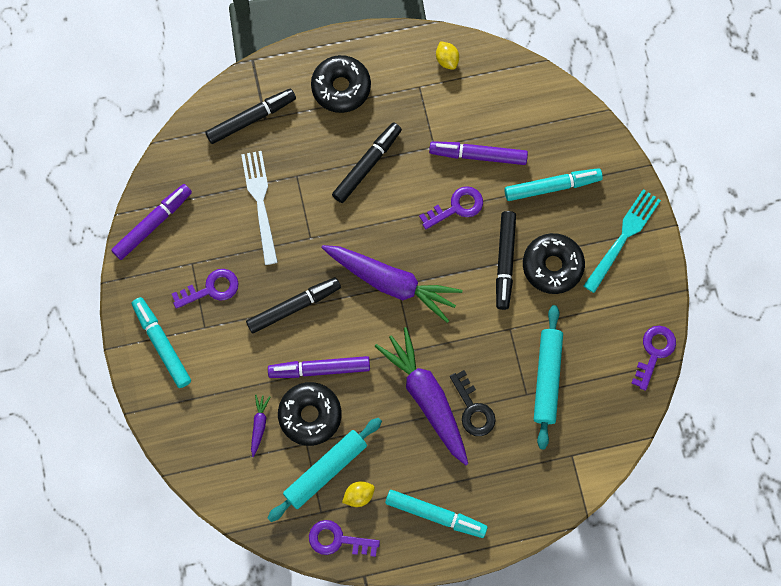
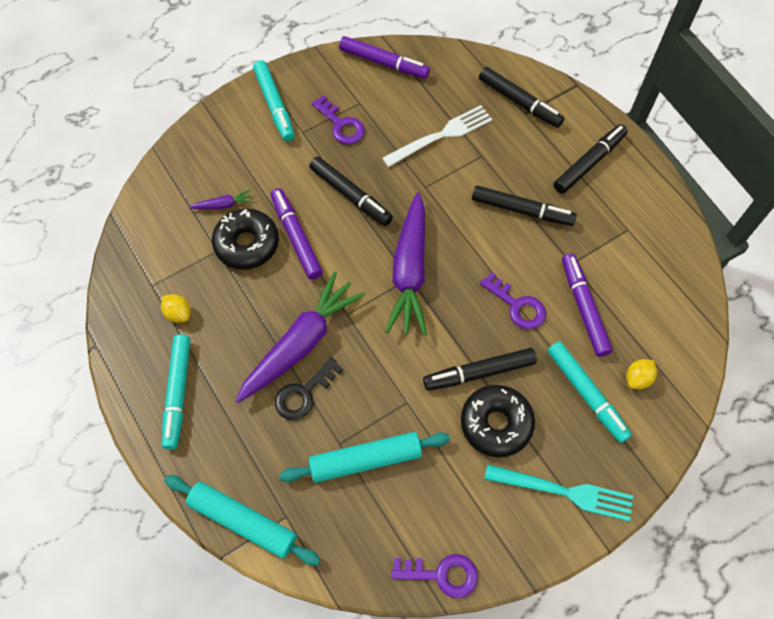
camera: 70 degrees right, 10 degrees down
(162, 344) = (274, 105): turquoise marker -> turquoise marker turned 120 degrees clockwise
(325, 470) = (195, 275): turquoise rolling pin -> turquoise rolling pin (243, 521)
(337, 539) = (128, 309): purple key -> none
(341, 87) = (589, 163): black donut -> black marker
(447, 60) = (670, 245): yellow lemon -> yellow lemon (637, 378)

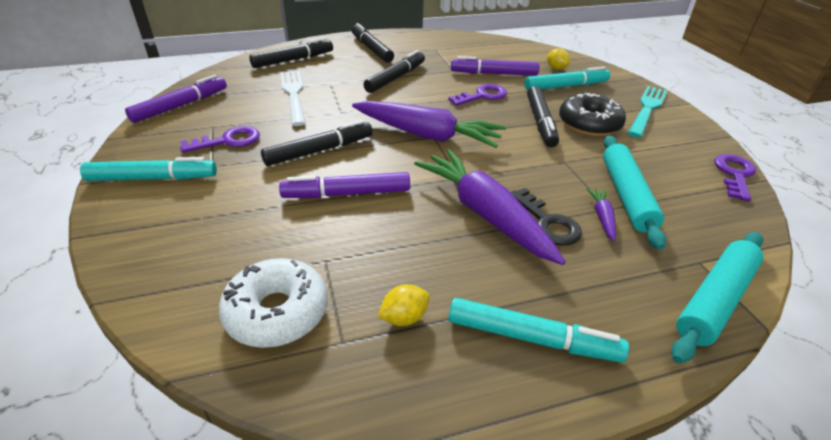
camera: 75 degrees left, 25 degrees down
(167, 241) = (277, 312): none -> white donut
(223, 205) = (259, 244): purple carrot -> purple carrot (602, 217)
(247, 244) = (332, 233): black donut -> none

